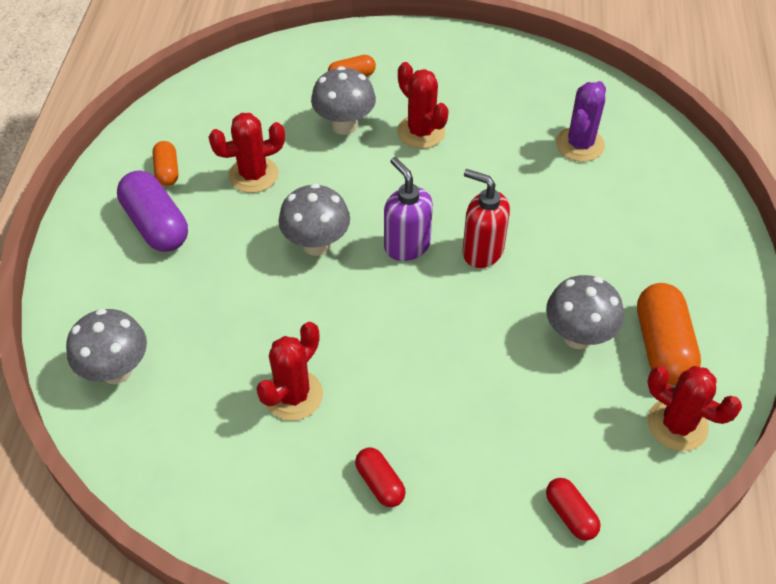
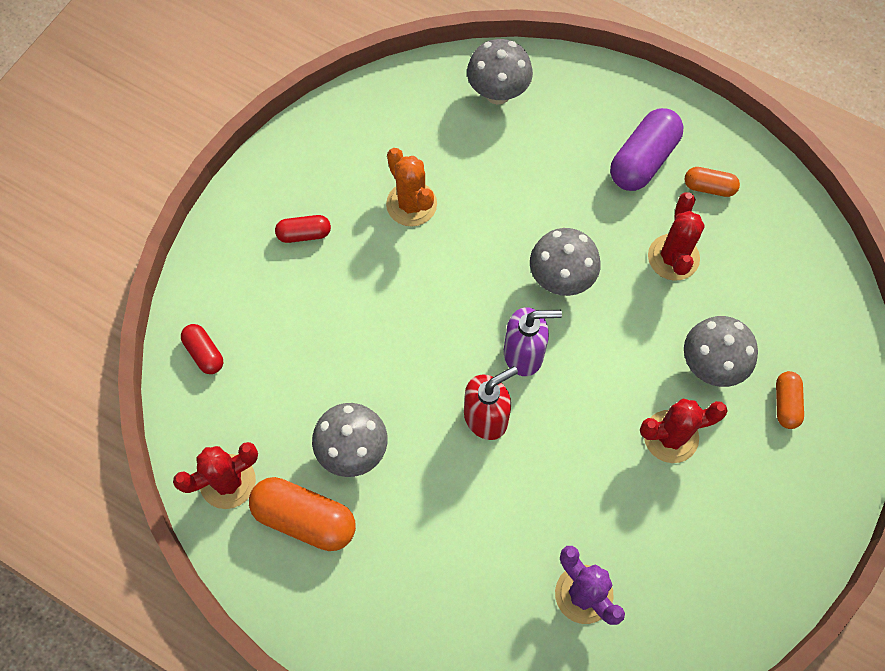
camera: 115 degrees right, 15 degrees up
(156, 225) = (643, 160): purple capsule -> purple capsule turned 45 degrees counterclockwise
(293, 395) = (411, 204): red cactus -> orange cactus
(570, 514) = (204, 353): red capsule -> red capsule turned 60 degrees clockwise

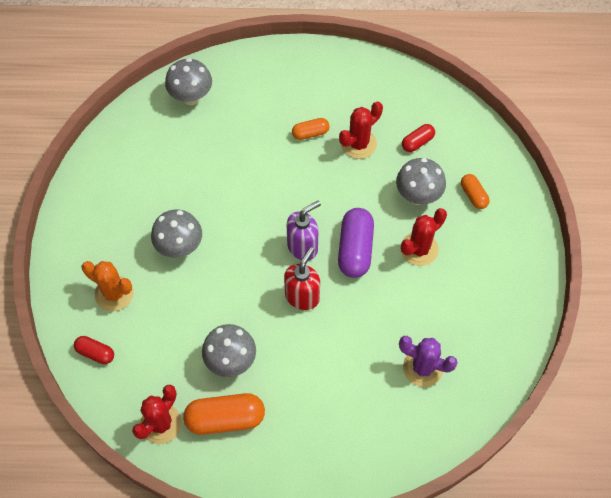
camera: 30 degrees left, 5 degrees down
(304, 234) = (117, 245): red capsule -> red capsule (417, 142)
(411, 204) = (177, 192): orange cactus -> orange cactus (114, 293)
(561, 279) = (298, 190): grey mushroom -> grey mushroom (180, 247)
(643, 160) = (306, 95): purple capsule -> purple capsule (355, 249)
(673, 257) = (358, 144): red cactus -> red cactus turned 75 degrees clockwise
(709, 187) = (355, 92): orange capsule -> orange capsule (310, 133)

